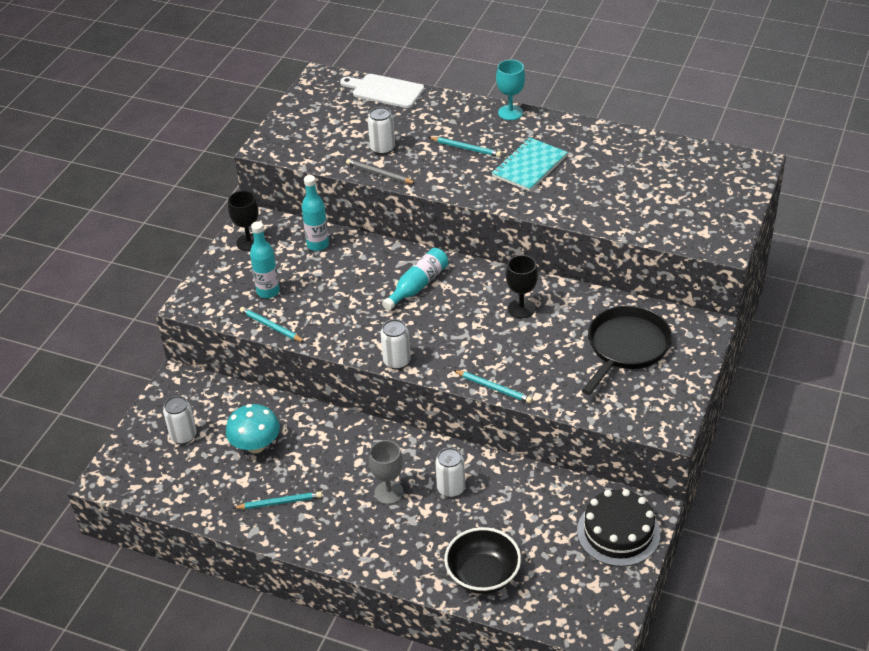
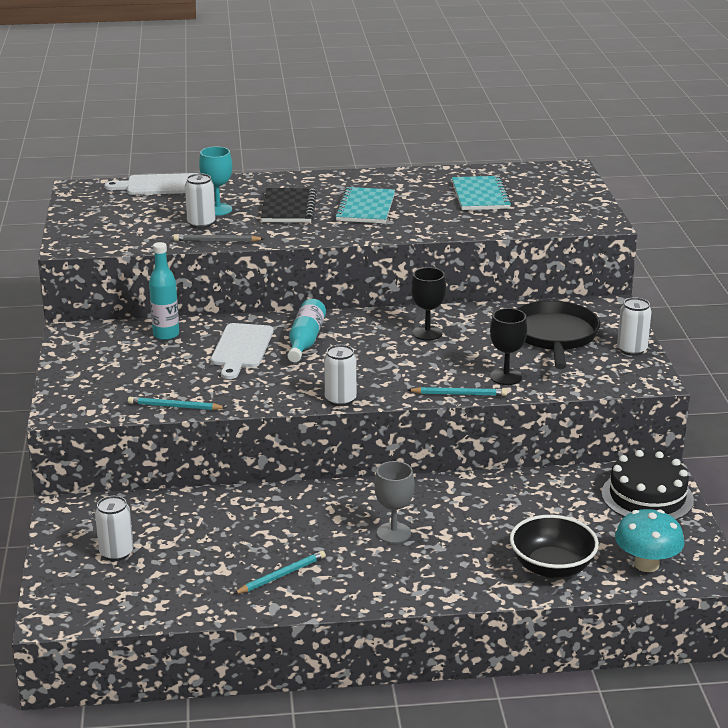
camera: 30 degrees left, 15 degrees down
(249, 242) = (84, 349): black goblet -> black goblet (506, 377)
(256, 445) = (210, 537): turquoise mushroom -> turquoise mushroom (646, 564)
(268, 292) = (145, 381): turquoise bottle -> none
(362, 279) = (241, 348): none -> white cutting board
(451, 488) = (455, 511): white can -> white can (632, 350)
(466, 148) = (288, 208): turquoise pencil -> black notebook
(510, 112) = (307, 177): turquoise goblet -> turquoise goblet (218, 209)
(642, 178) = (480, 195): none -> turquoise notebook

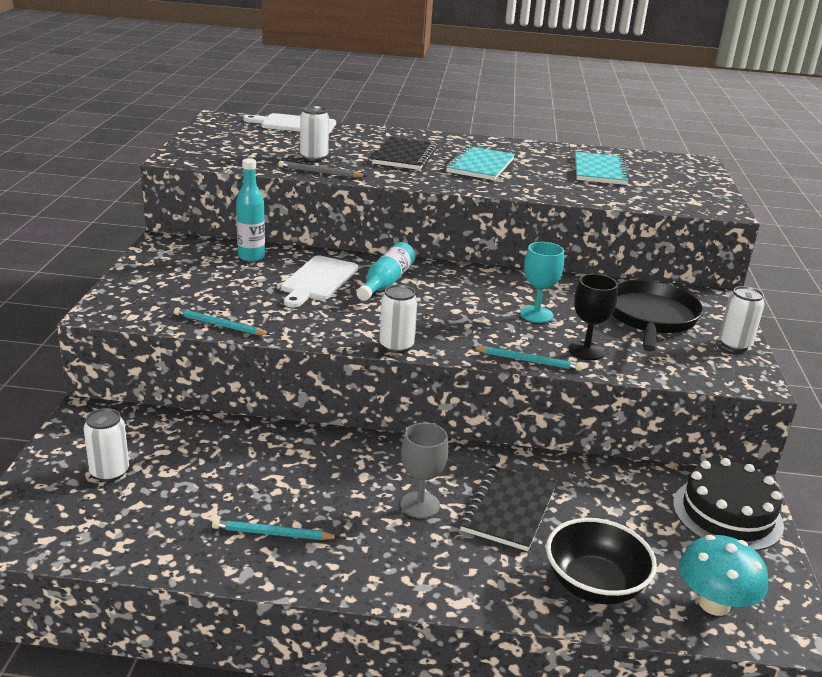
camera: 10 degrees right, 0 degrees up
(218, 209) = (336, 149): turquoise goblet -> turquoise goblet (536, 314)
(281, 575) = (273, 534): turquoise pencil -> turquoise pencil turned 150 degrees counterclockwise
(427, 333) = (514, 294): black goblet -> none
(468, 524) = (508, 510): none -> black notebook

